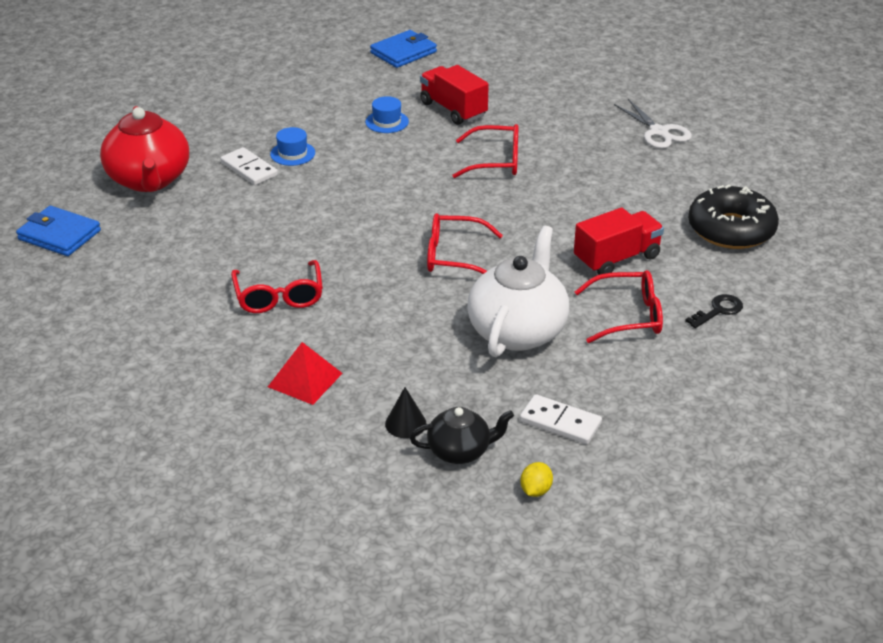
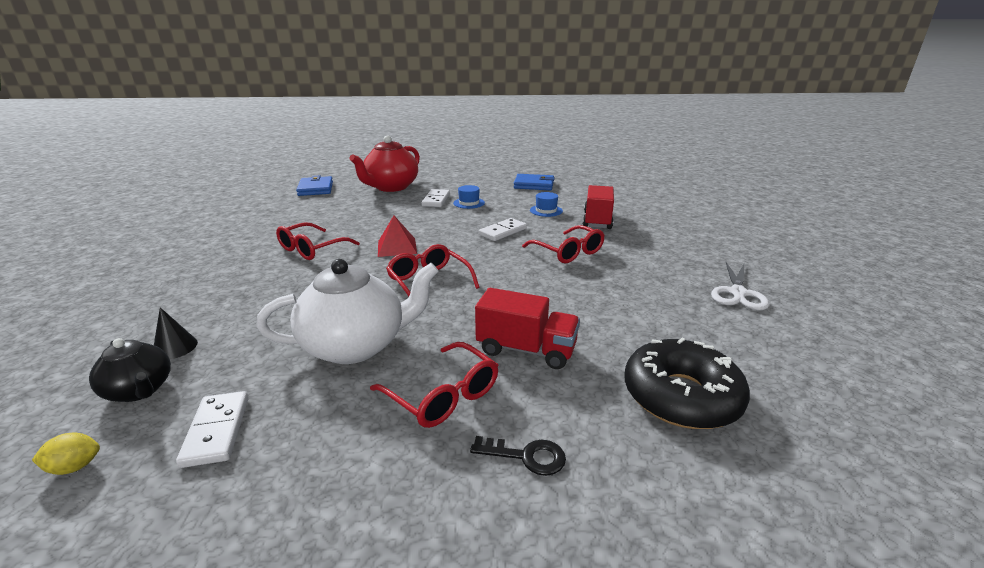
camera: 50 degrees right, 10 degrees down
(305, 380) = (216, 289): red pyramid -> red pyramid (397, 247)
(402, 171) = (503, 232): none -> white domino
(403, 52) = (622, 190): blue wallet -> blue wallet (534, 185)

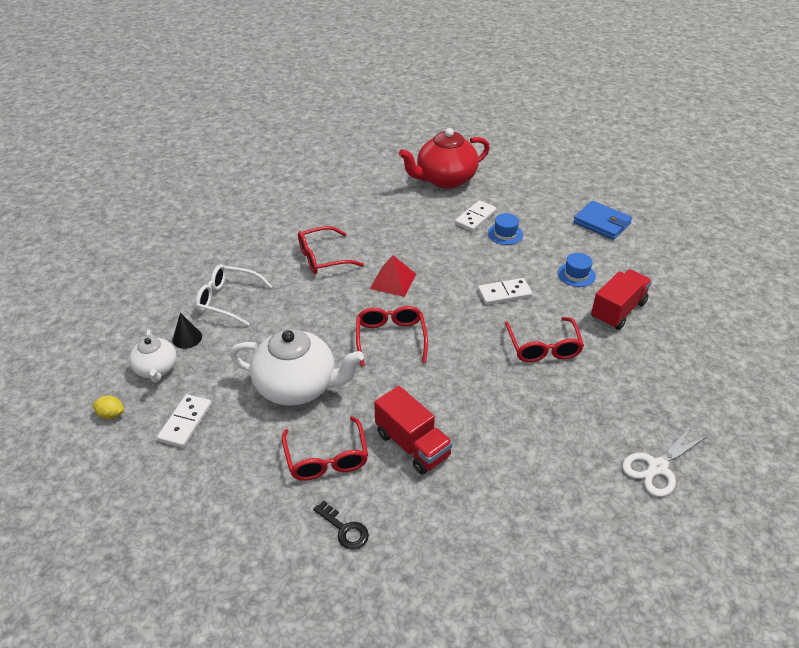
camera: 30 degrees right, 15 degrees up
(140, 390) = (156, 369): black teapot -> white teapot
(216, 302) = (228, 300): none -> white glasses
(316, 189) = (372, 160): blue wallet -> none
(681, 396) = (489, 539): black donut -> none

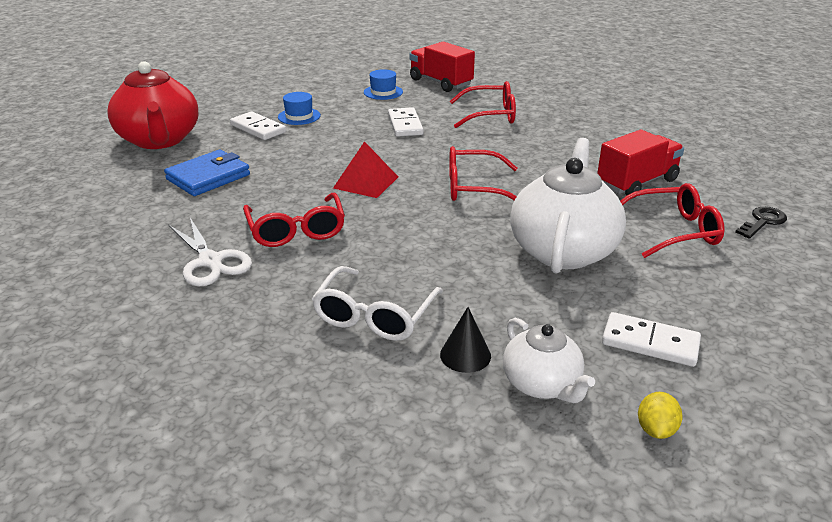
camera: 85 degrees left, 10 degrees down
(156, 369) = (542, 384): white teapot -> white teapot turned 75 degrees clockwise
(602, 223) = (303, 74): blue wallet -> blue wallet (208, 177)
(657, 467) = (627, 91): white scissors -> white scissors (210, 261)

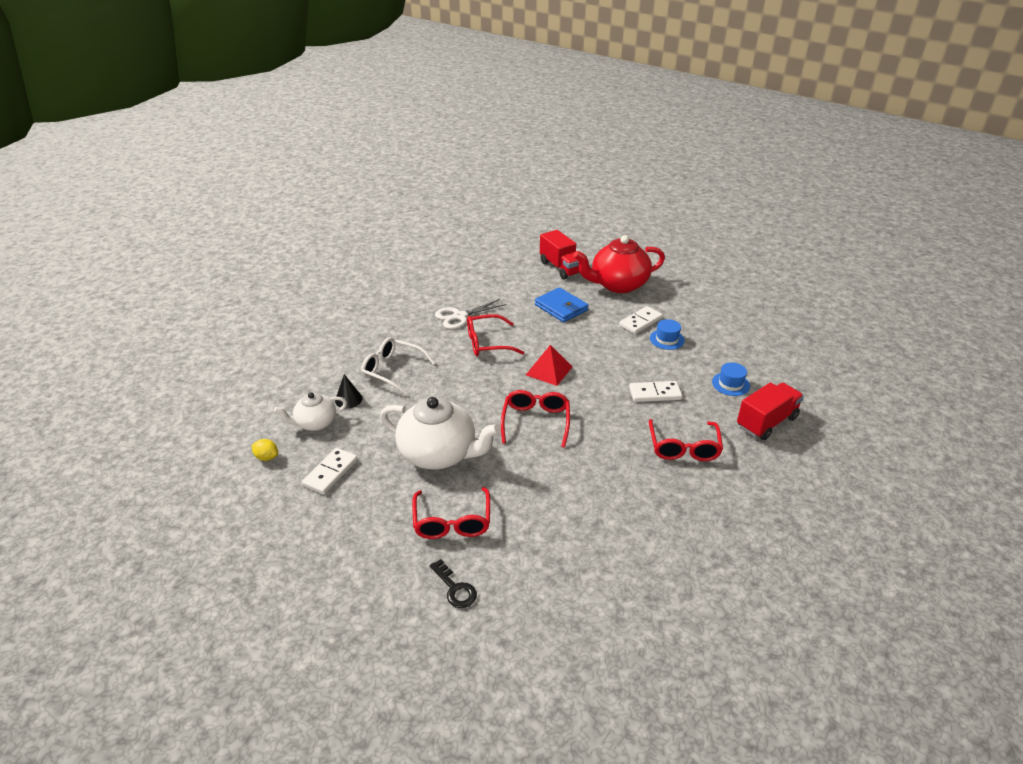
camera: 95 degrees right, 5 degrees up
(637, 183) = (536, 521): red truck -> red truck (561, 268)

